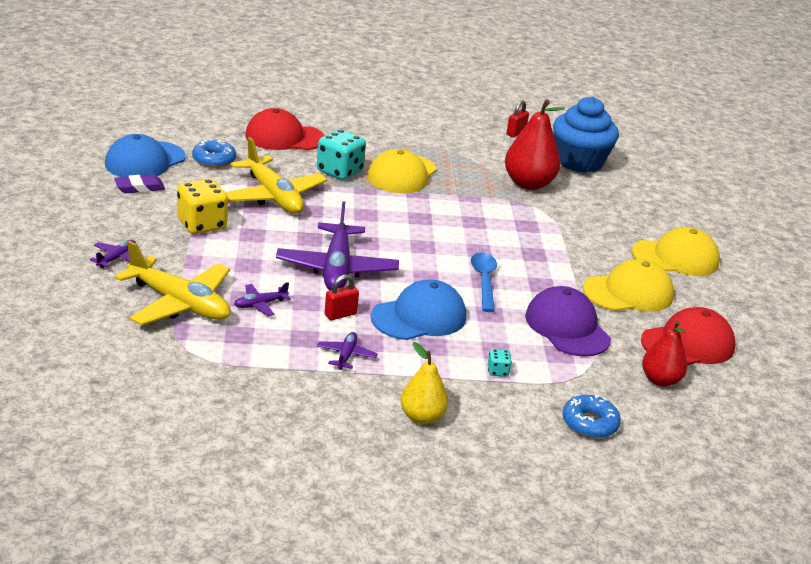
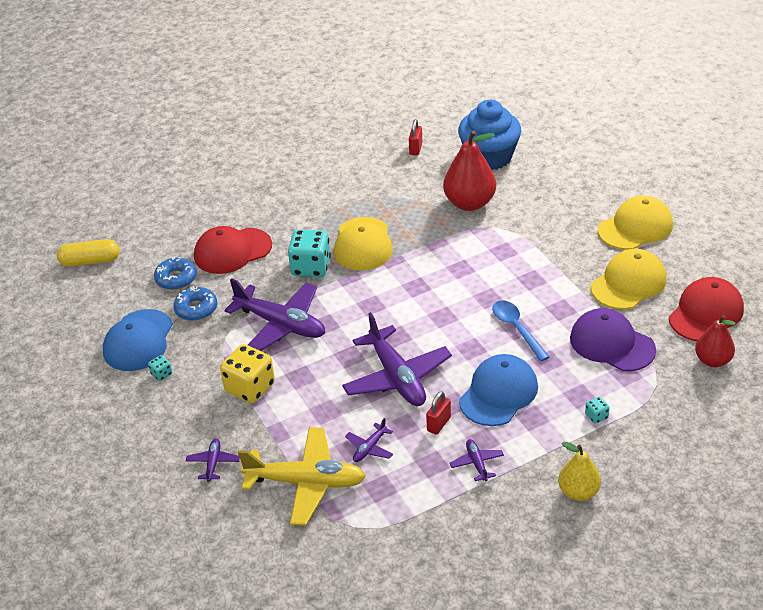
camera: 20 degrees left, 10 degrees up
(139, 188) = (161, 374): purple eraser -> turquoise dice
(163, 101) = (90, 261): none -> yellow capsule
(273, 196) = (281, 324): yellow plane -> purple plane
(589, 423) = (696, 430): blue donut -> blue donut (176, 278)

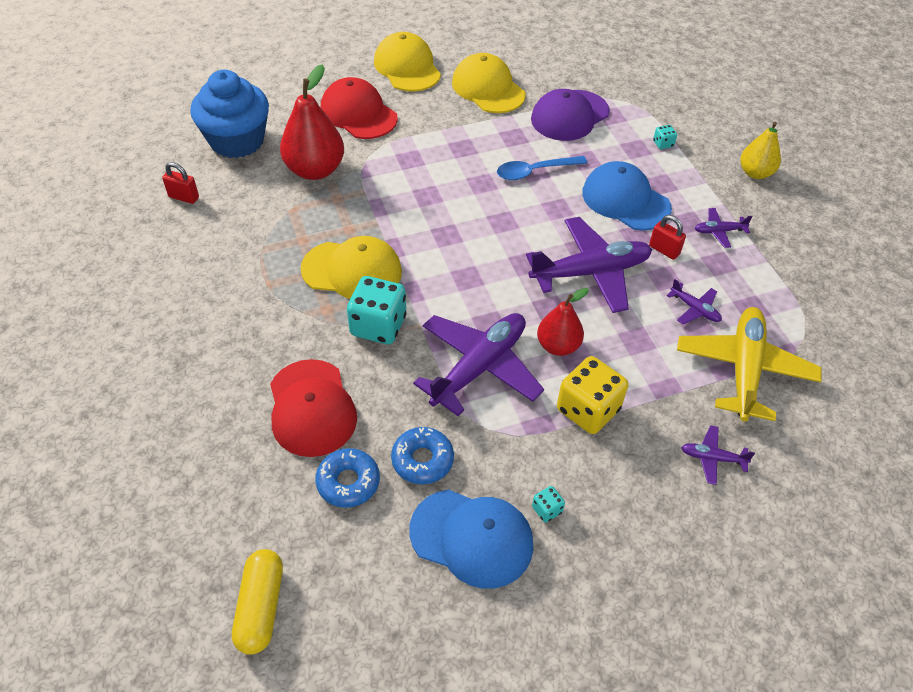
camera: 85 degrees left, 10 degrees up
(706, 313) = (541, 55): red cap -> red cap (358, 113)
(712, 360) = (602, 65): red pear -> red pear (558, 346)

